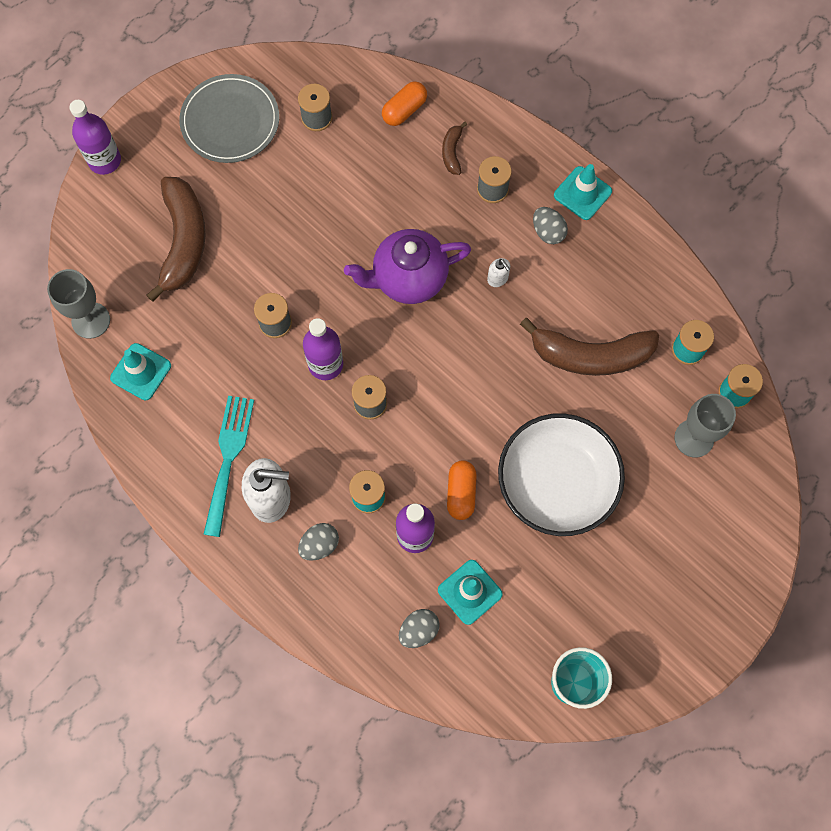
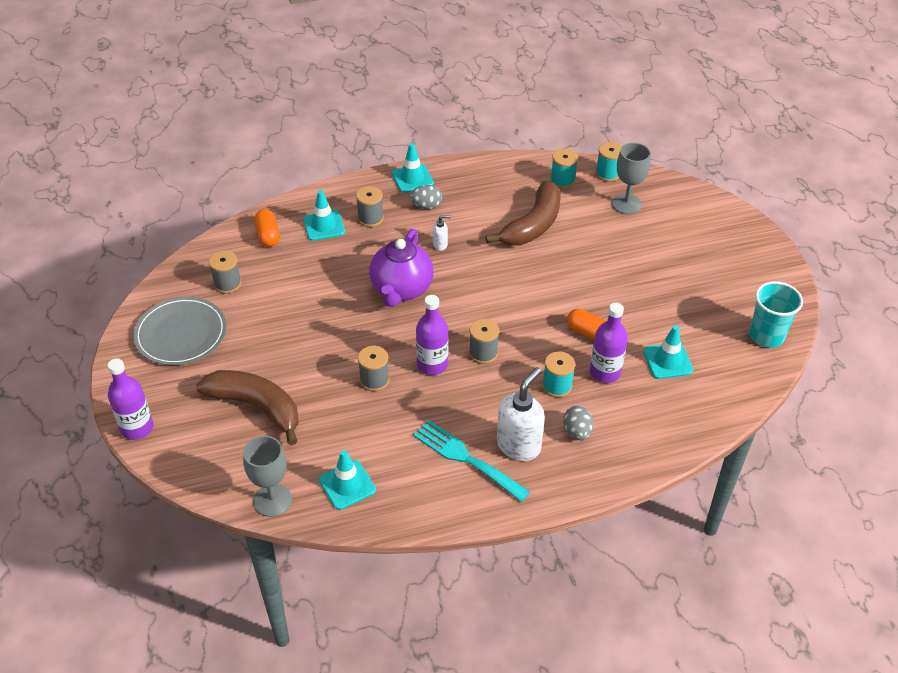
camera: 60 degrees left, 25 degrees down
(418, 630) = (681, 402): grey egg -> none
(452, 152) = (324, 226): brown banana -> turquoise traffic cone
(557, 482) = (614, 281): white bowl -> none

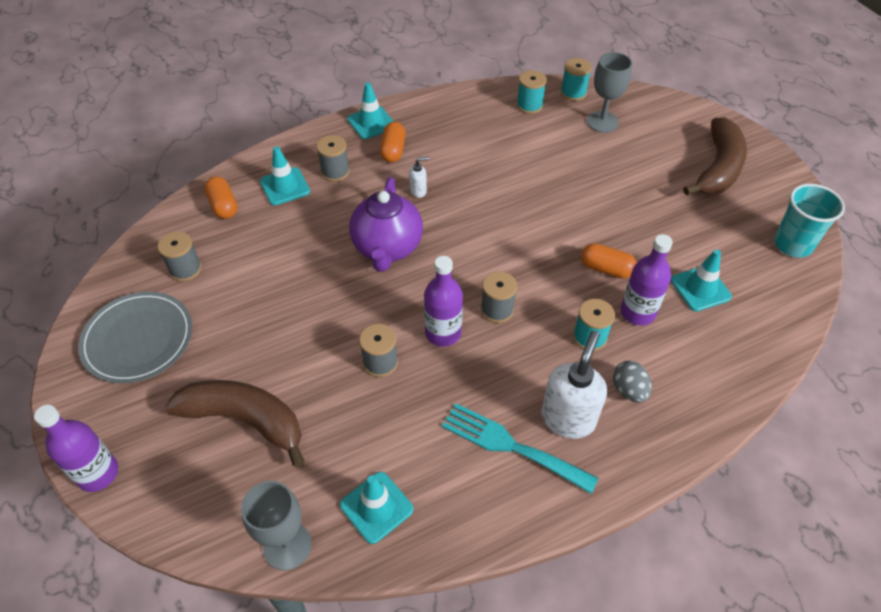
camera: 10 degrees left, 5 degrees up
(426, 206) = (393, 150): grey egg -> orange capsule
(533, 225) = (512, 156): brown banana -> brown banana (718, 168)

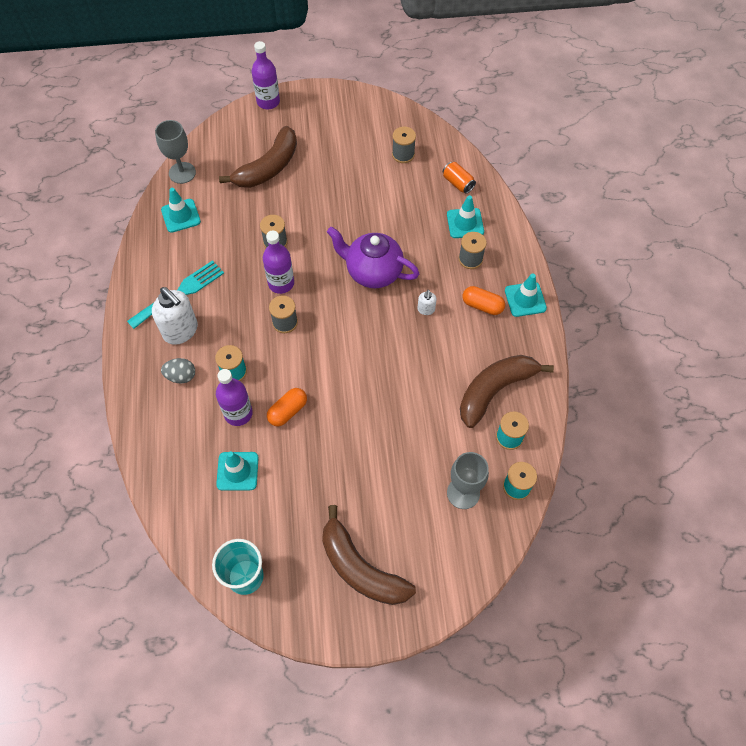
camera: 110 degrees right, 10 degrees up
(138, 339) = (353, 125): grey plate -> none
(223, 206) = (458, 183): orange capsule -> orange can
(487, 123) = (495, 390): none -> brown banana

